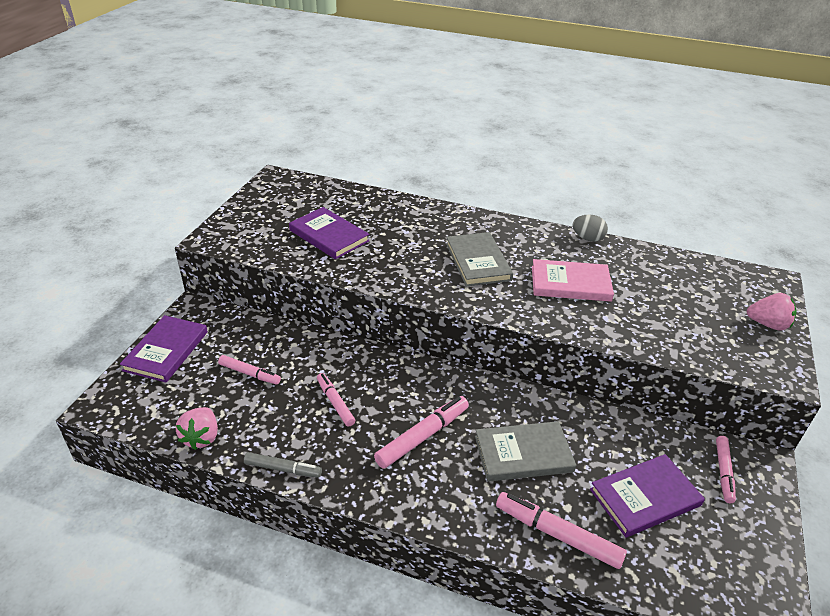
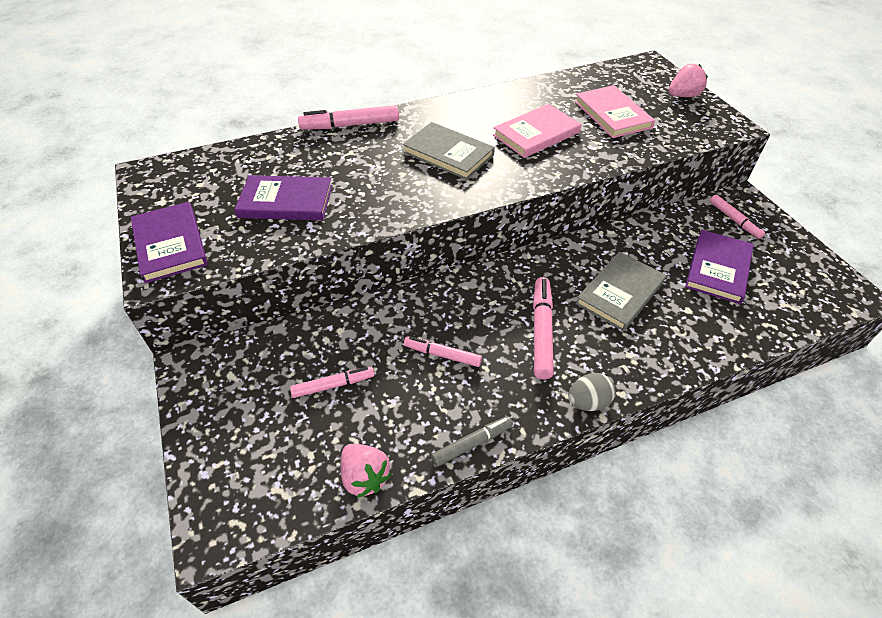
camera: 40 degrees left, 10 degrees up
(166, 351) = (215, 425): purple book -> purple book (170, 244)
(557, 534) = (705, 333): pink marker -> pink marker (350, 125)
(587, 238) = (502, 91): grey egg -> grey egg (588, 402)
(665, 303) = (612, 114): none -> pink book

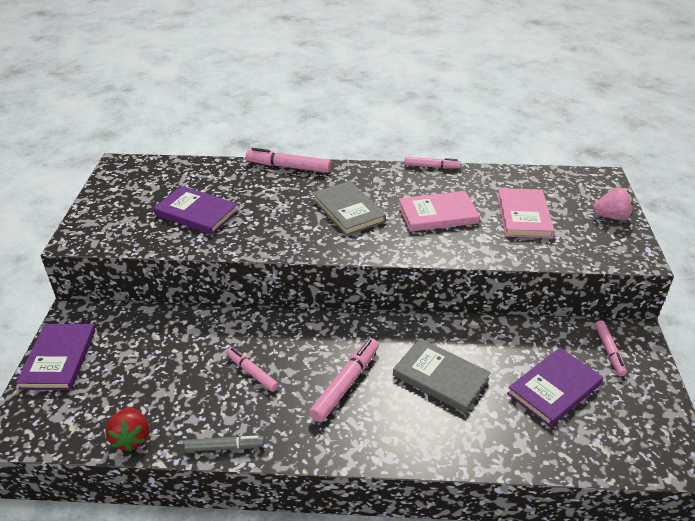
camera: 25 degrees right, 10 degrees down
(170, 244) = (98, 220): purple book -> purple book (59, 359)
(333, 385) = (156, 365): pink marker -> pink marker (431, 167)
(365, 477) = (131, 438): pink strawberry -> red strawberry
(588, 402) = (341, 454): grey egg -> none
(620, 293) = (440, 377): grey book -> grey book turned 60 degrees clockwise

